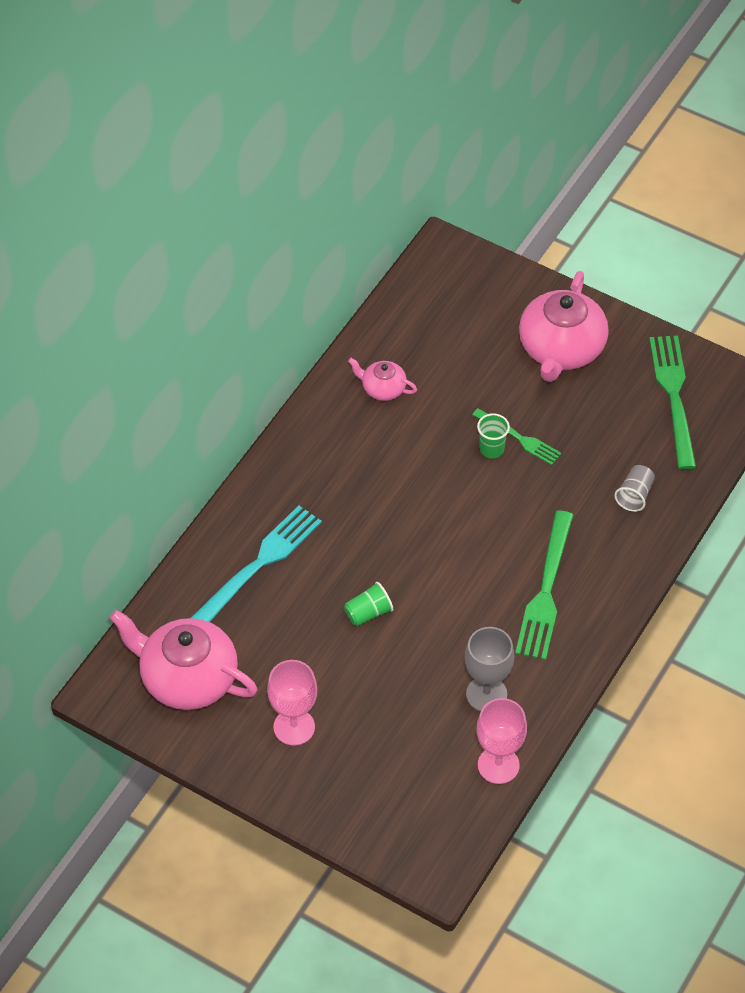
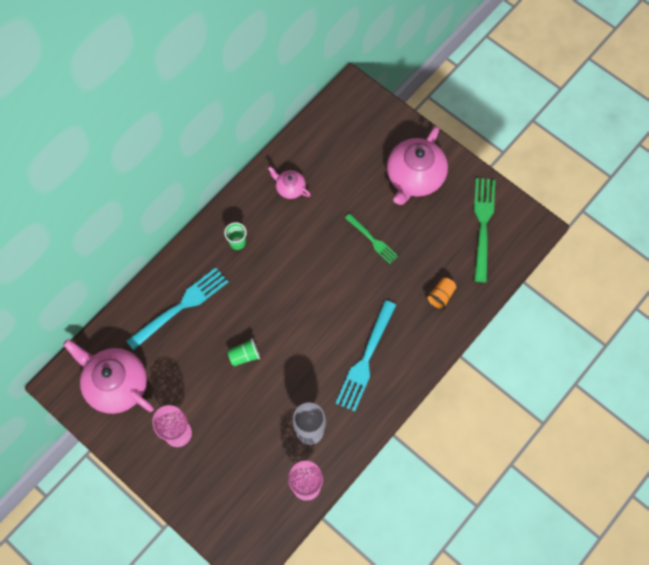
camera: 10 degrees right, 15 degrees up
(491, 449) = (352, 245): green cup -> green cup (237, 242)
(546, 591) = (366, 359): green fork -> turquoise fork
(634, 495) = (441, 296): grey cup -> orange cup

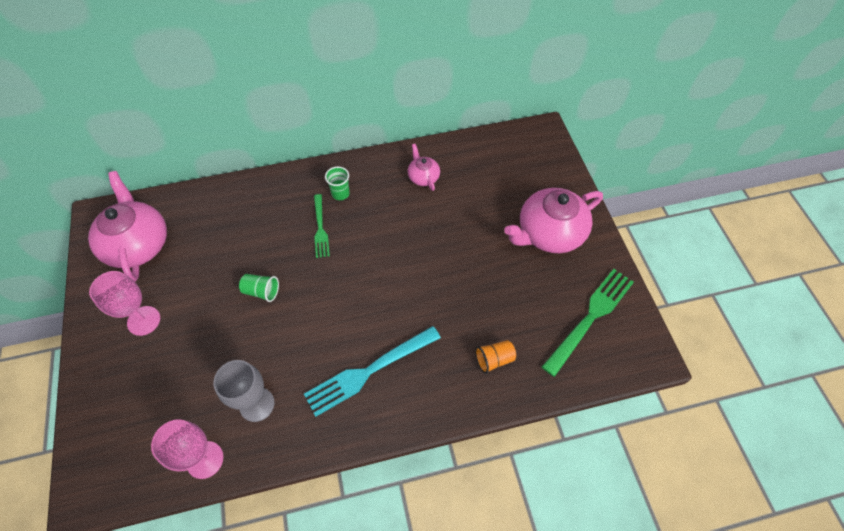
camera: 35 degrees right, 10 degrees down
(181, 306) = (247, 216): turquoise fork -> none
(372, 240) = (464, 264): green fork -> green fork (320, 228)

